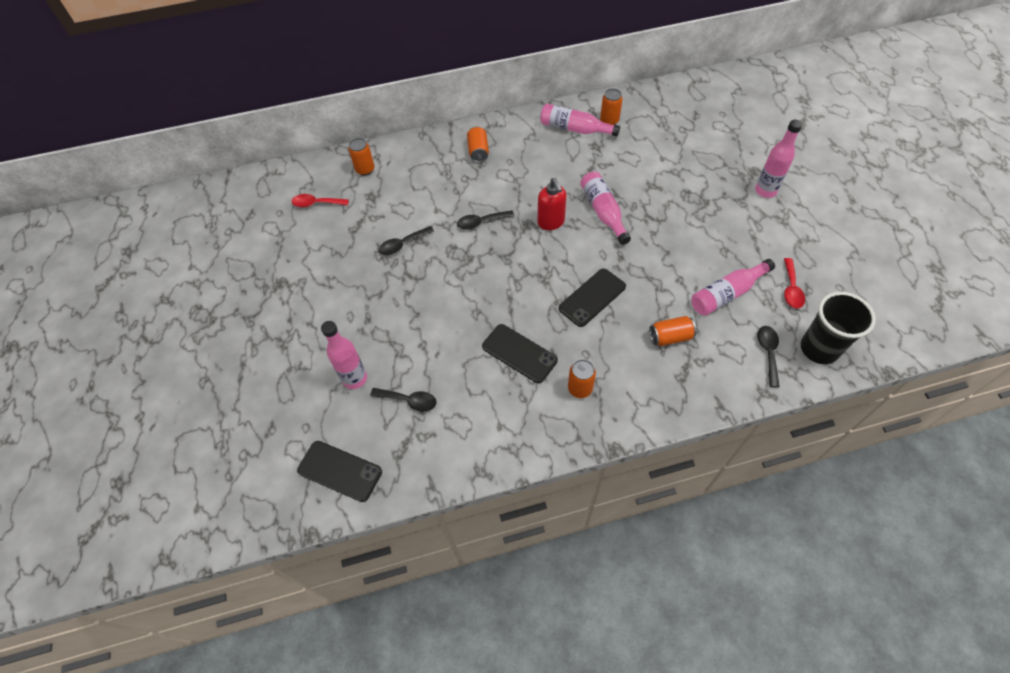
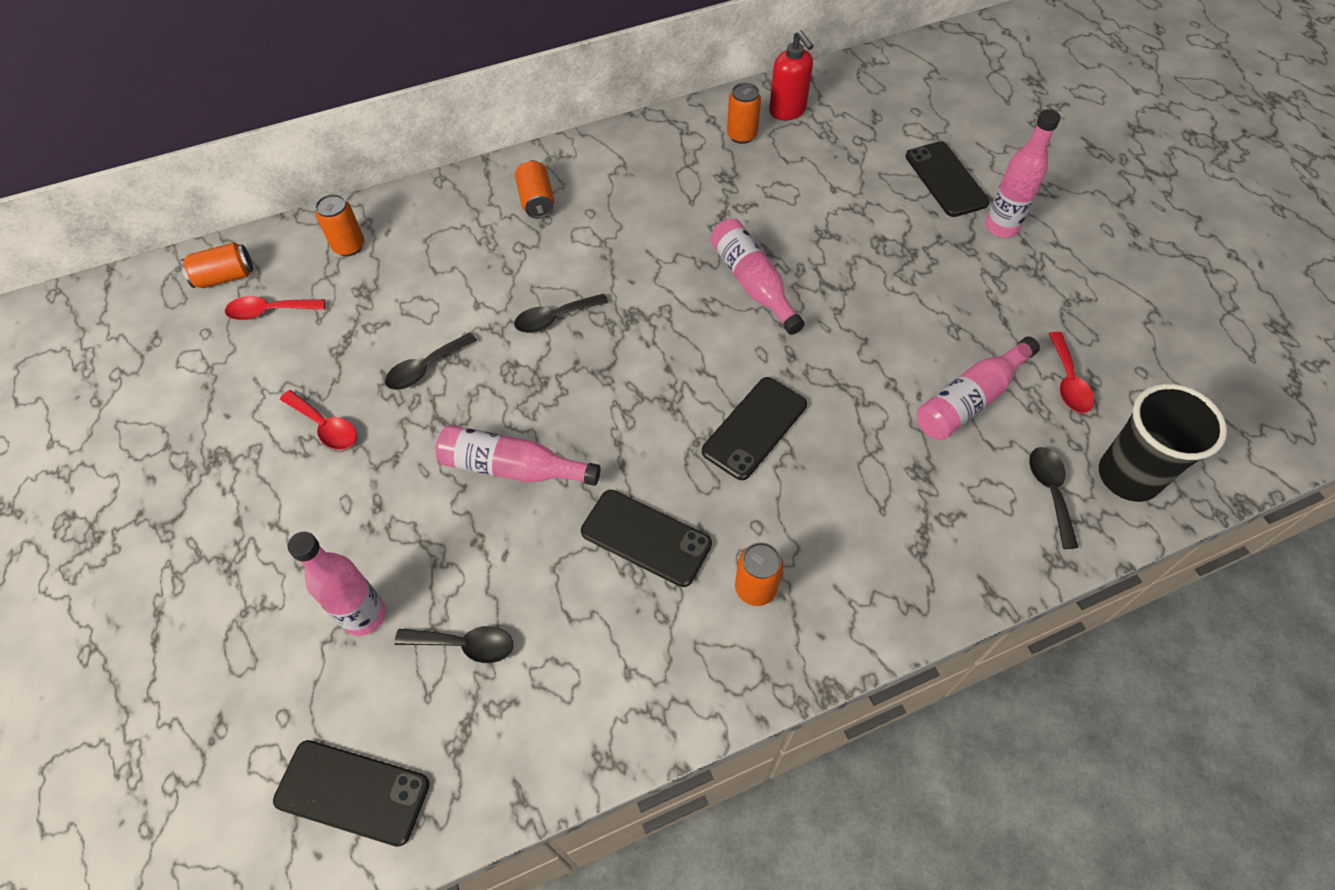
camera: 10 degrees left, 0 degrees up
(342, 272) = (325, 426): none -> red spoon
(551, 222) = (670, 308): red soap dispenser -> red soap dispenser (787, 111)
(574, 129) = (688, 152): pink bottle -> pink bottle (512, 467)
(670, 337) = (891, 482): orange can -> orange can (225, 277)
(734, 158) = (945, 179): none -> black phone

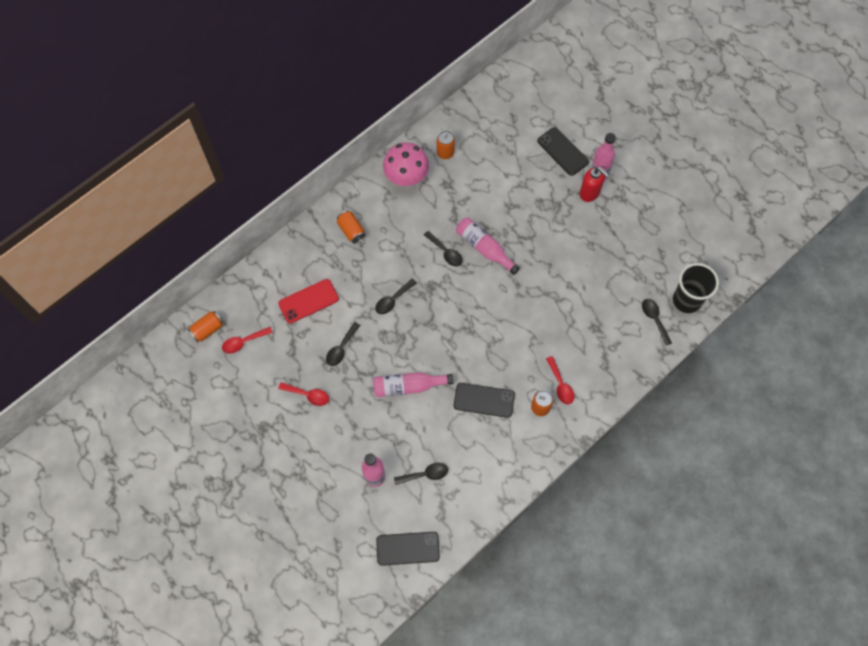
camera: 20 degrees left, 10 degrees up
(349, 246) = (264, 290): orange can -> none
(411, 281) = (308, 301): none -> red phone
(663, 152) = (406, 177): none -> pink mushroom
(681, 271) = (445, 252): none -> black spoon
(755, 428) = (513, 329): black phone -> none
(787, 111) = (464, 128): red soap dispenser -> red soap dispenser (589, 193)
(969, 400) = (608, 282): pink bottle -> none
(1068, 381) = (650, 258): red spoon -> red spoon (560, 385)

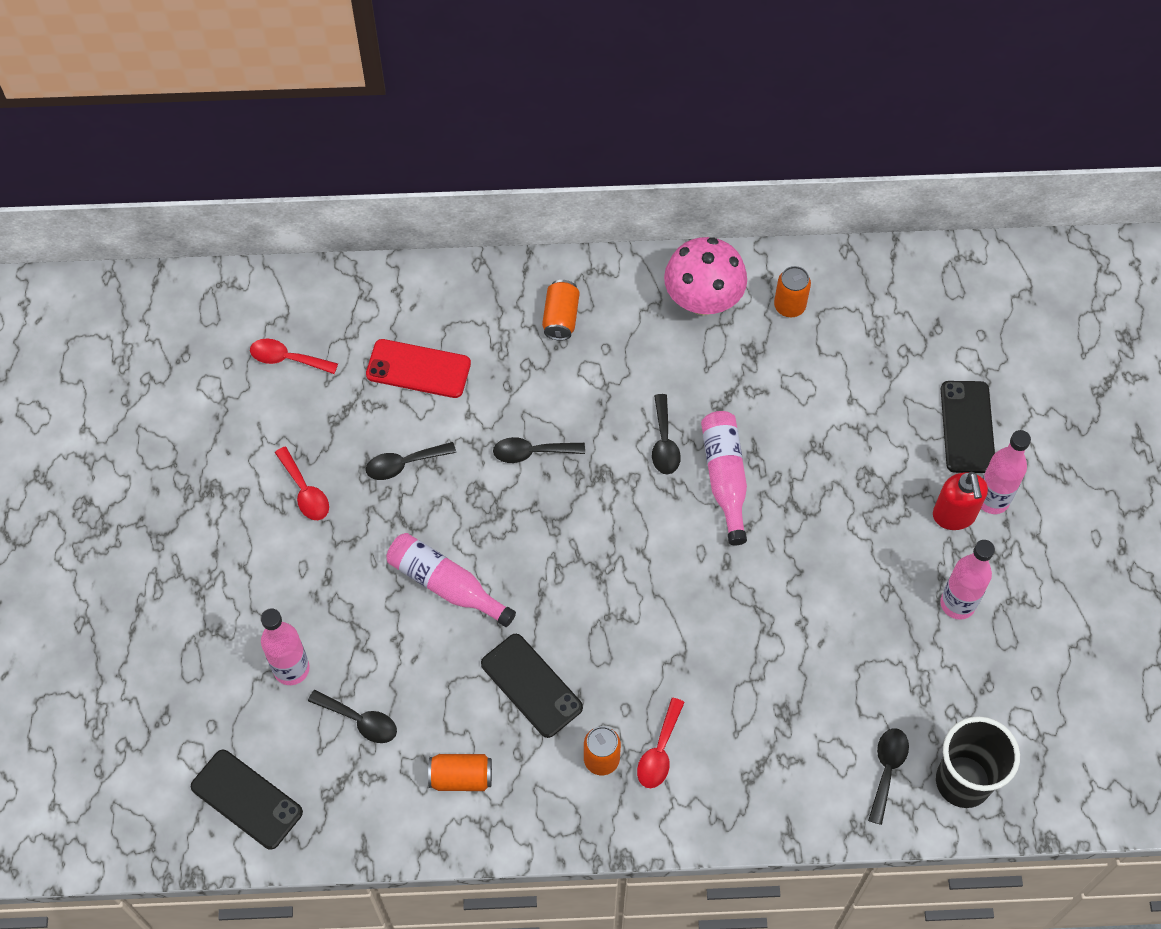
camera: 40 degrees right, 5 degrees down
(207, 329) = (257, 308): orange can -> orange can (461, 777)
(622, 229) = (957, 604): none -> pink bottle

